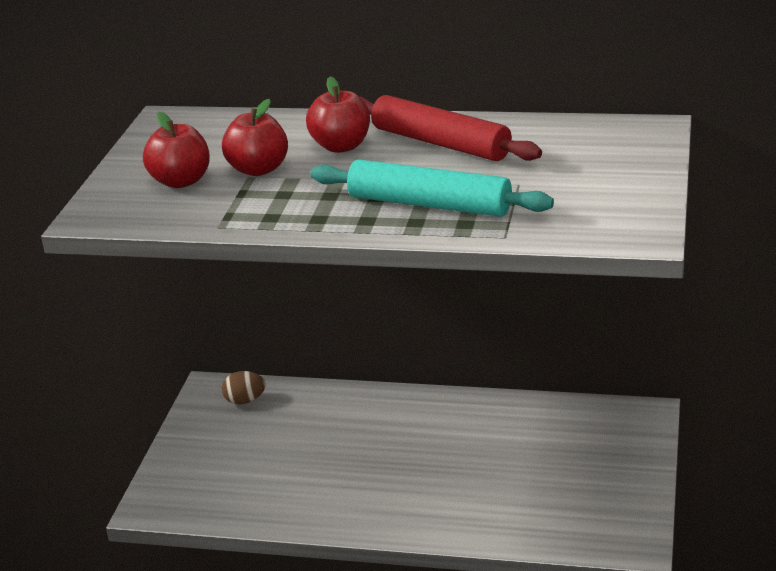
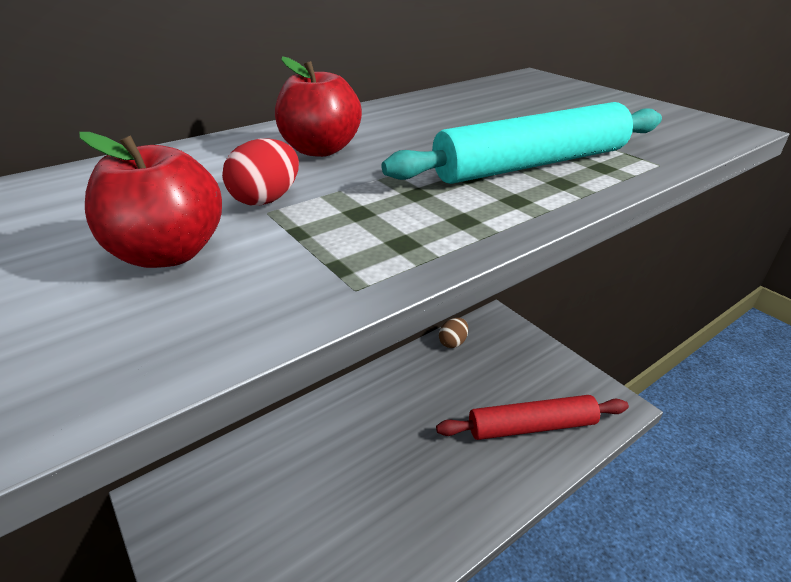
camera: 50 degrees left, 5 degrees up
(245, 400) = (204, 487): brown egg -> brown egg (453, 342)
(258, 169) = (266, 199): red apple -> red egg
(441, 143) = (412, 121): red rolling pin -> red rolling pin (531, 426)

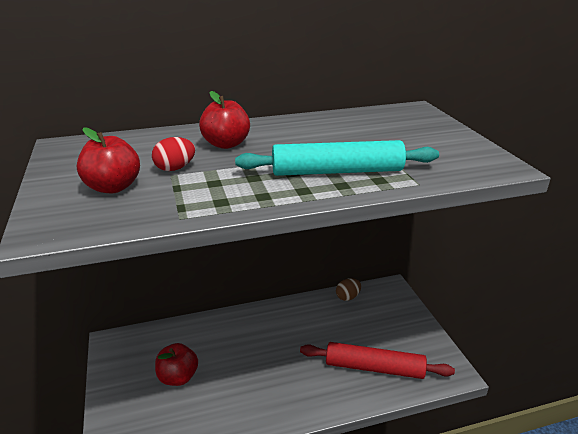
camera: 20 degrees right, 5 degrees down
(283, 522) = (178, 377): none -> red apple

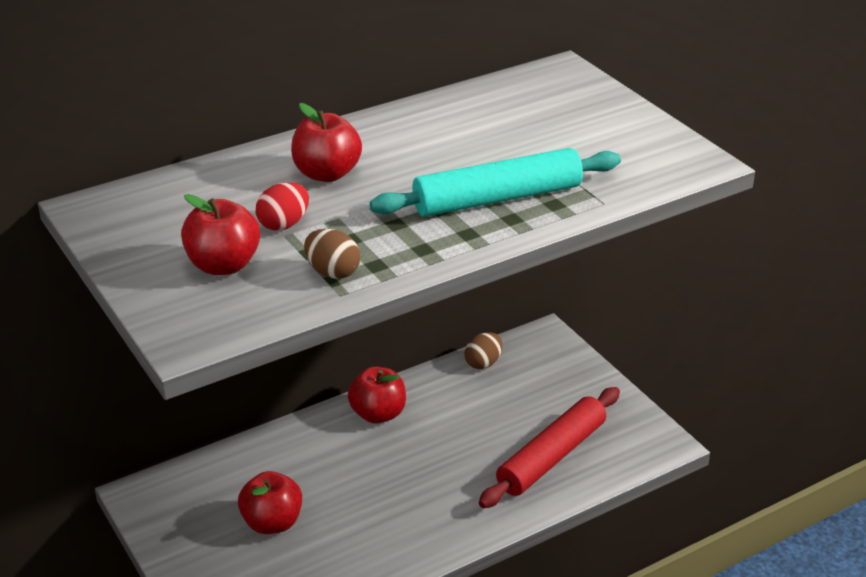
camera: 15 degrees left, 5 degrees up
(185, 202) = (332, 272): none -> brown egg
(272, 317) = (378, 414): none -> red apple
(374, 367) = (551, 456): red rolling pin -> red rolling pin turned 45 degrees counterclockwise

